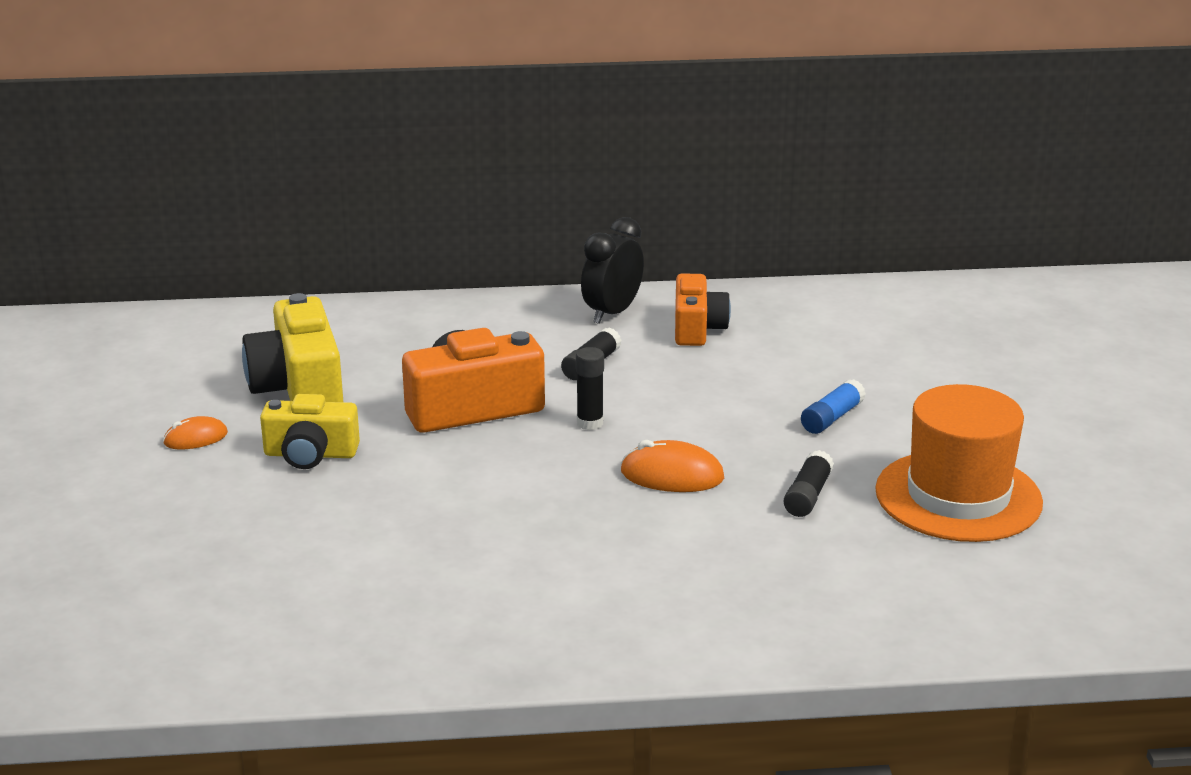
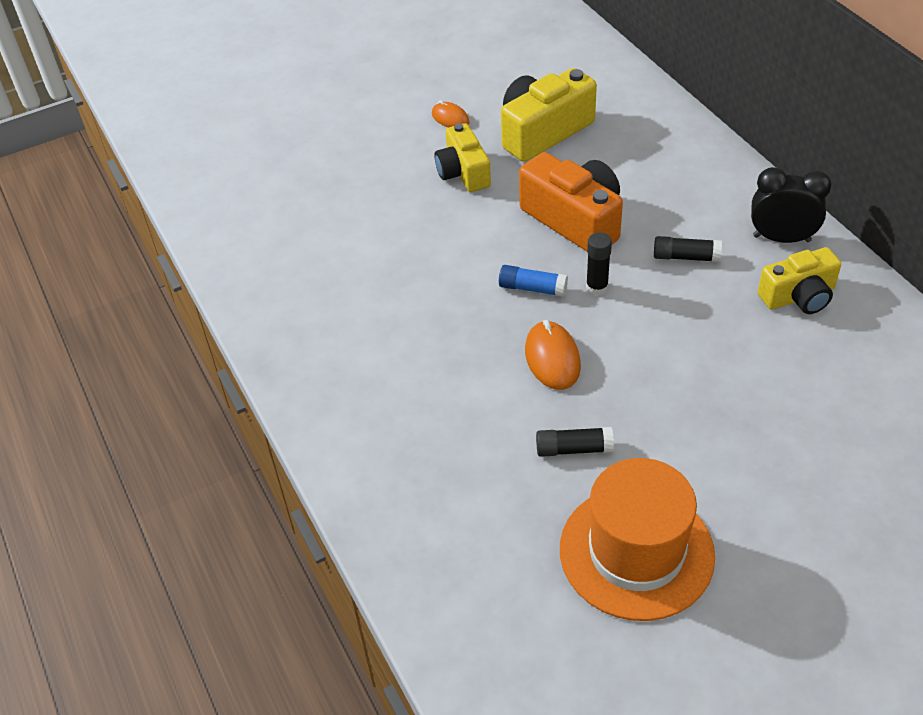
camera: 70 degrees right, 20 degrees up
(697, 328) = (799, 296): orange camera -> yellow camera
(831, 418) = (710, 429): blue glue stick -> blue glue stick (532, 288)

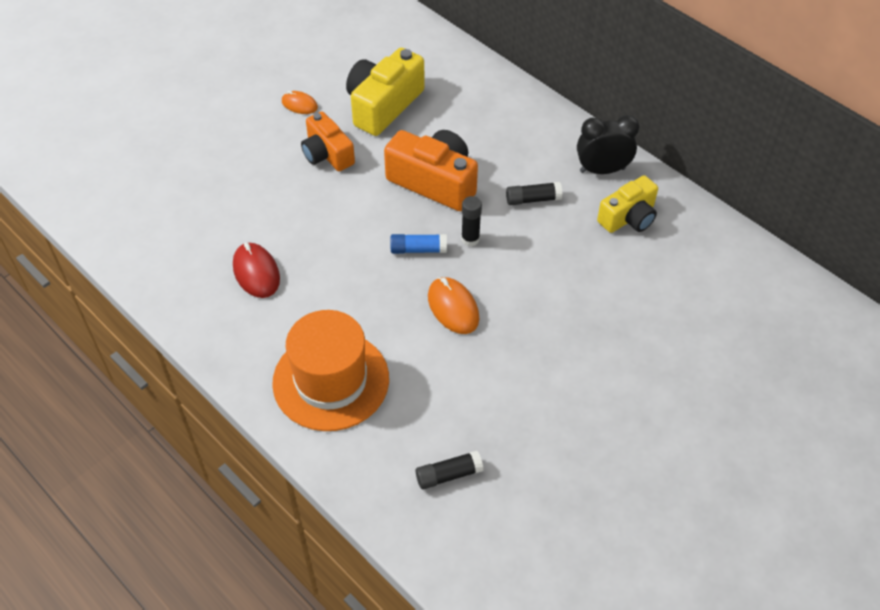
camera: 20 degrees left, 5 degrees up
(344, 281) = (256, 272): none -> red mouse
(463, 172) = (327, 154): yellow camera -> orange camera
(573, 449) = (493, 381): black glue stick -> black glue stick (448, 475)
(636, 552) = (566, 455): orange hat -> orange hat (331, 380)

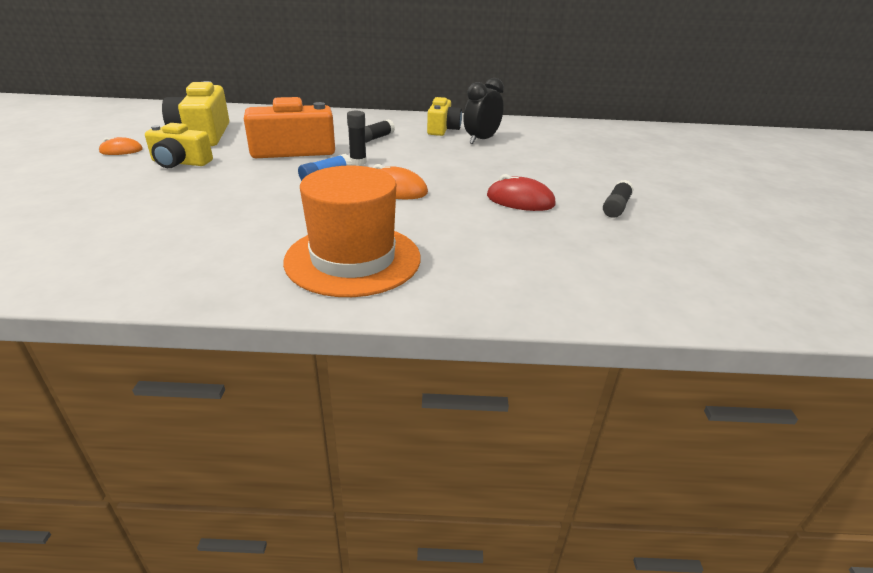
camera: 45 degrees left, 20 degrees down
(256, 272) = (185, 233): red mouse -> red mouse (520, 200)
(327, 154) = (180, 162): orange camera -> yellow camera
(448, 475) = (532, 261): black glue stick -> black glue stick (616, 207)
(602, 170) = (399, 120): black clock -> black clock (481, 140)

